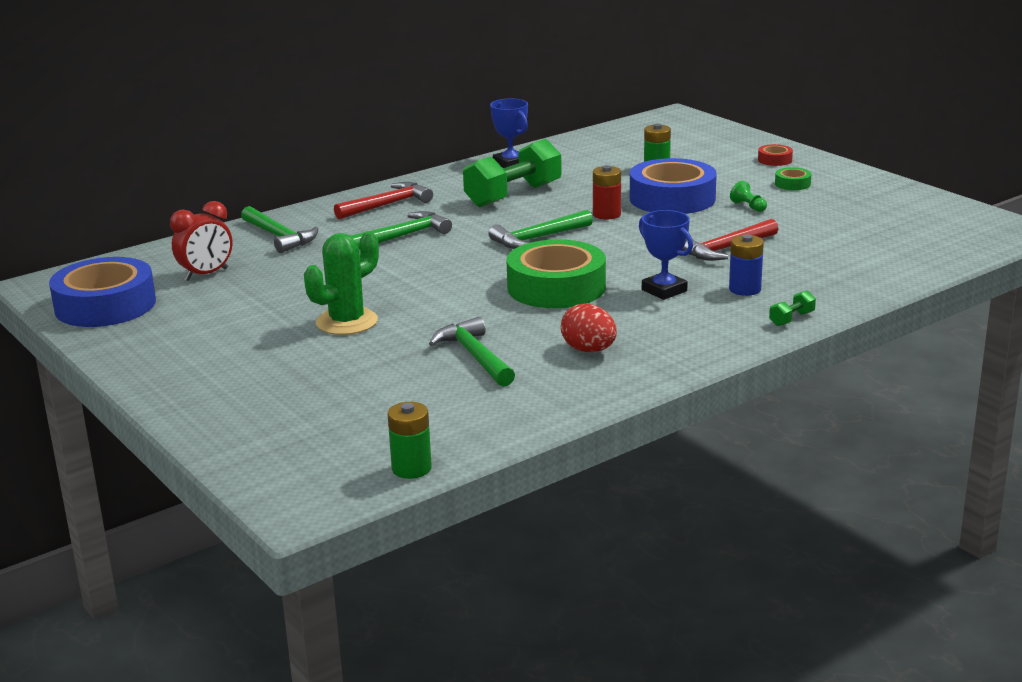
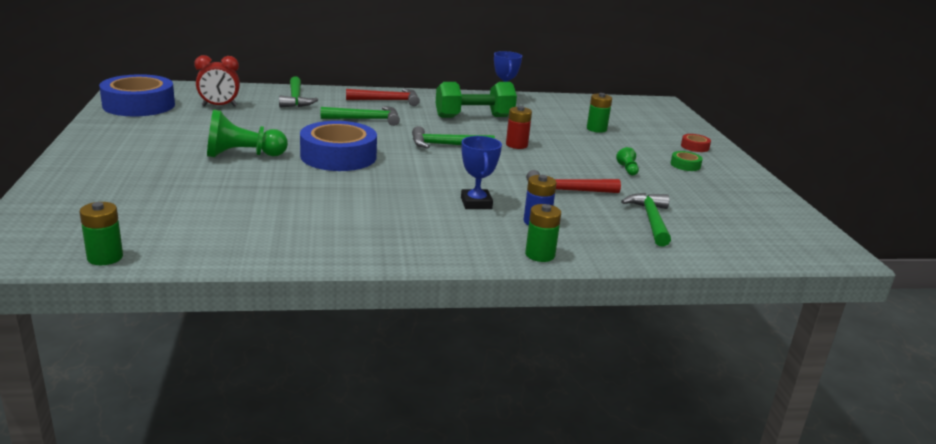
camera: 25 degrees right, 0 degrees up
(347, 322) = (242, 155): green cactus -> green pawn
(475, 356) = (277, 201): green hammer -> green hammer (651, 220)
(556, 287) = (406, 177): green tape -> none
(589, 350) = (356, 224): red egg -> none
(672, 198) = (579, 149): blue tape -> blue tape (338, 156)
(791, 319) = (540, 255): green dumbbell -> green battery

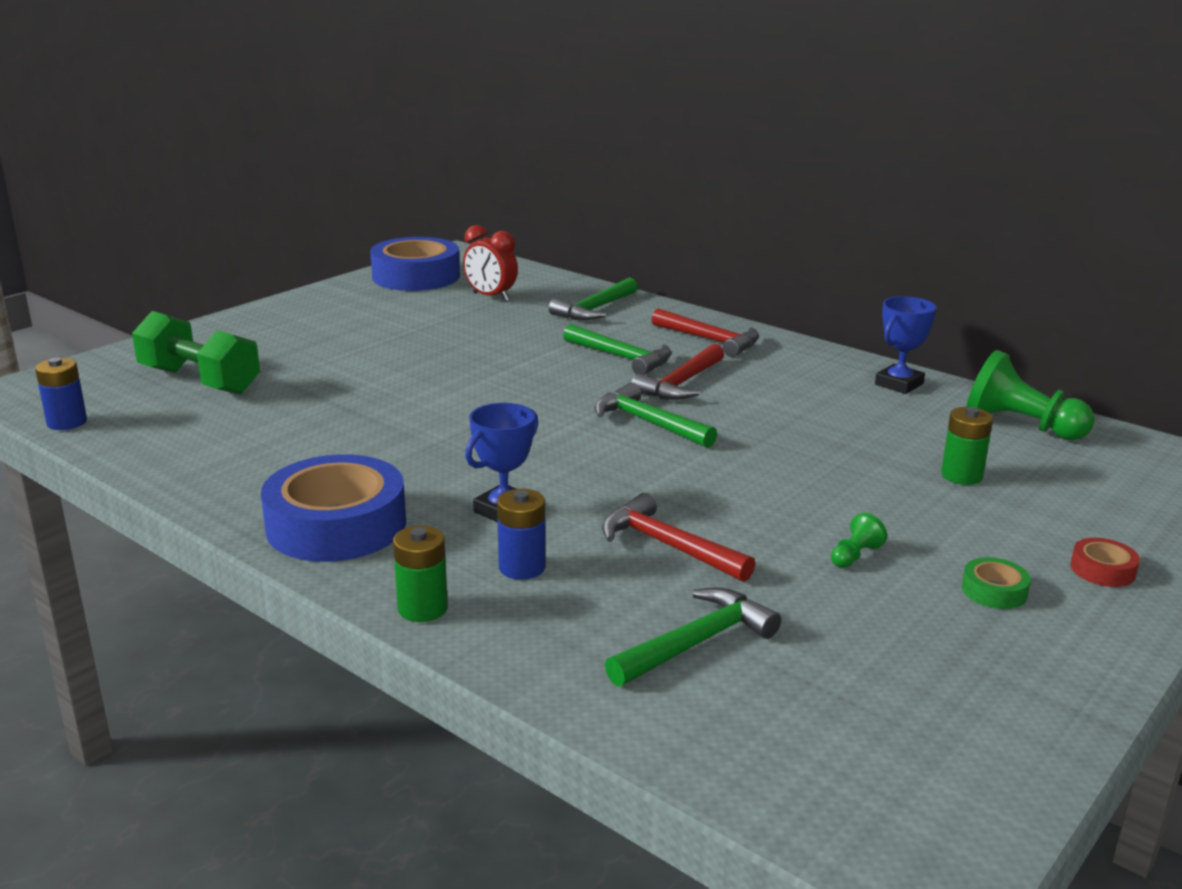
camera: 50 degrees right, 0 degrees up
(105, 257) = (67, 422): green battery -> blue battery
(242, 155) = (389, 360): green pawn -> green pawn (1021, 426)
(338, 156) = (482, 394): blue tape -> blue tape (336, 525)
(420, 124) = (681, 383): none -> red hammer
(474, 117) = (786, 396): green dumbbell -> green dumbbell (199, 381)
(516, 145) = (754, 455): red battery -> none

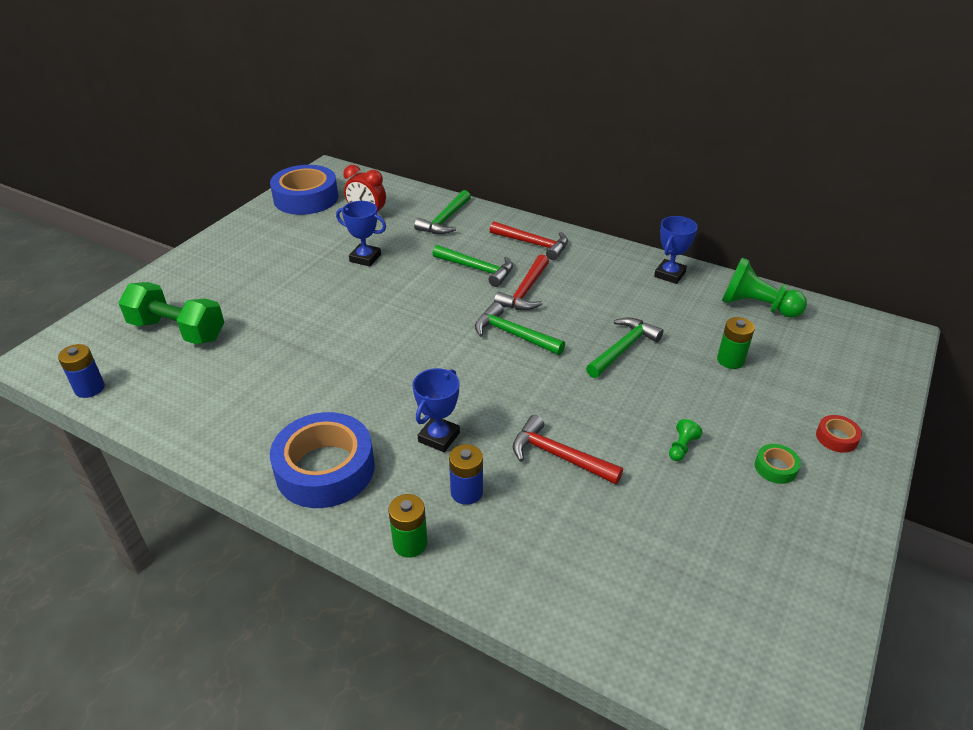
camera: 10 degrees left, 15 degrees up
(472, 335) = (365, 258): none -> blue trophy
(696, 643) = (601, 547): green hammer -> green hammer (623, 349)

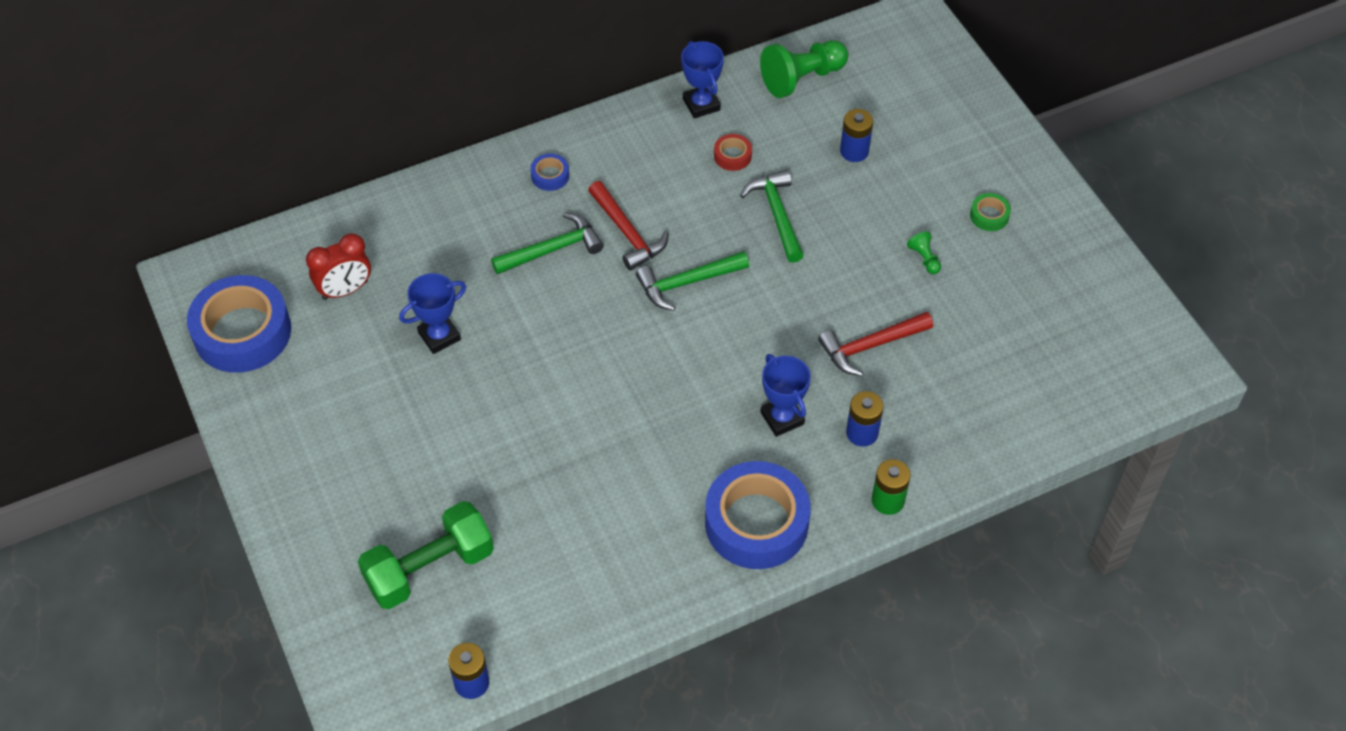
camera: 55 degrees left, 15 degrees up
(445, 220) = (428, 224): green hammer -> none
(533, 244) = (550, 176): red hammer -> blue tape
(730, 360) = (854, 151): green battery -> blue battery
(836, 437) = (990, 154): red tape -> red tape (732, 156)

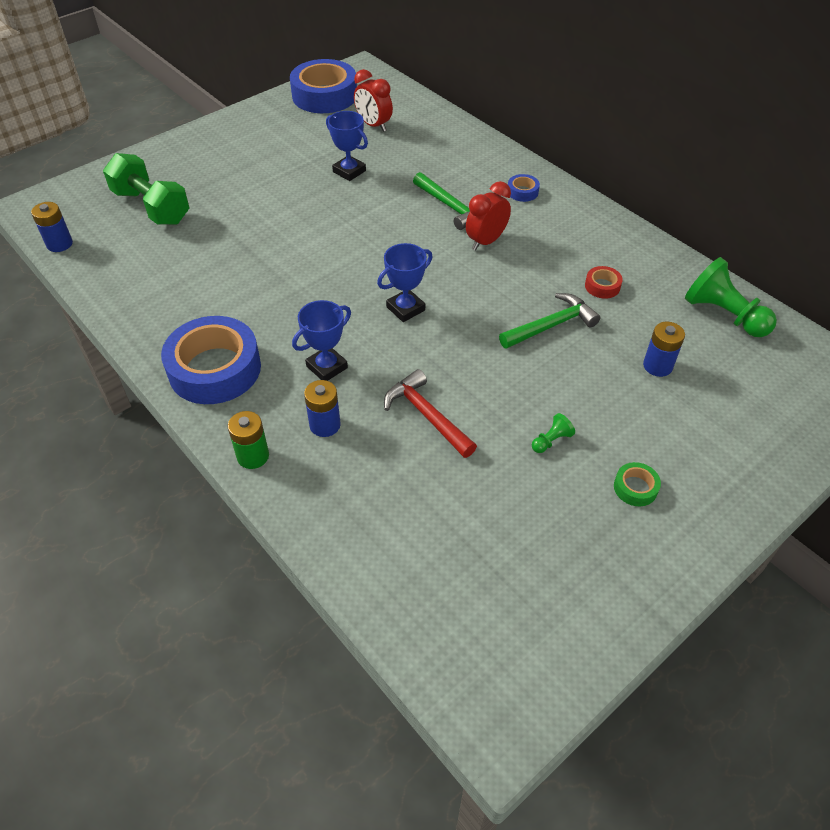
camera: 75 degrees right, 5 degrees down
(627, 233) = (486, 241): red hammer -> red clock
(687, 283) = (450, 284): green hammer -> none
(701, 104) = (648, 257): blue trophy -> blue trophy (405, 308)

